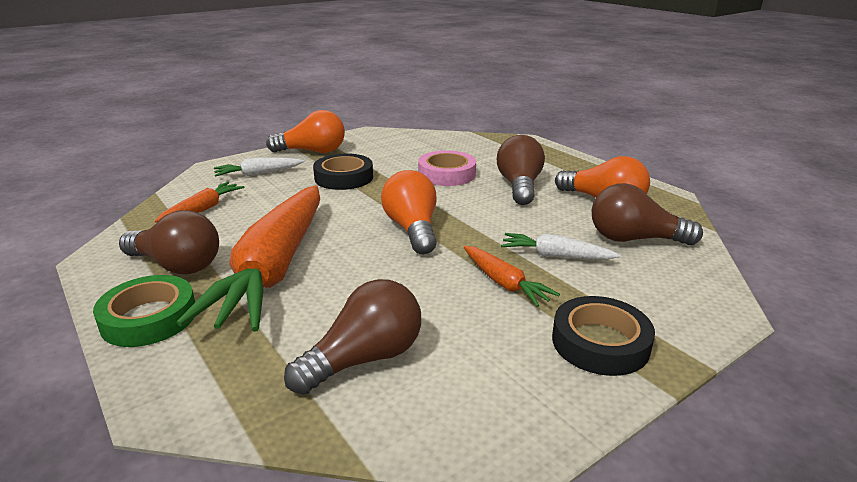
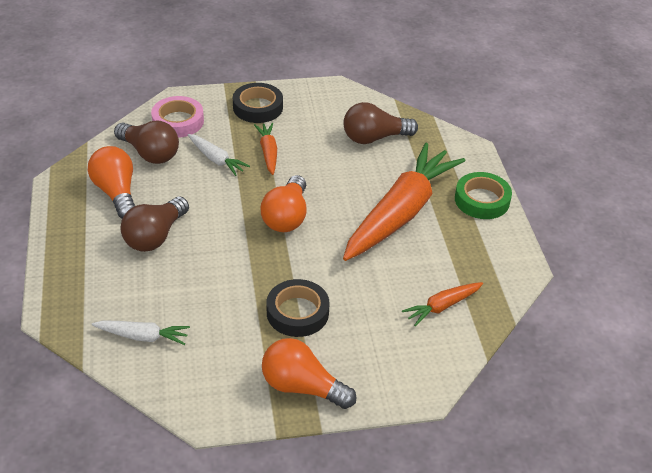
camera: 155 degrees left, 15 degrees up
(177, 265) = (465, 240): brown light bulb -> none
(258, 174) = (379, 355): white carrot -> white carrot (143, 336)
(447, 174) = (198, 280): pink tape -> pink tape (178, 121)

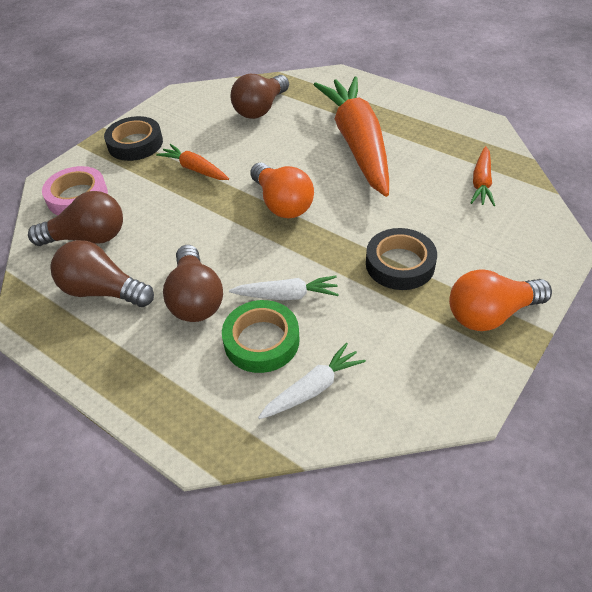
camera: 40 degrees left, 5 degrees up
(116, 192) = (103, 291): orange light bulb -> brown light bulb
(216, 159) = (158, 202): white carrot -> white carrot (287, 295)
(482, 200) = (394, 101): green tape -> green tape (261, 341)

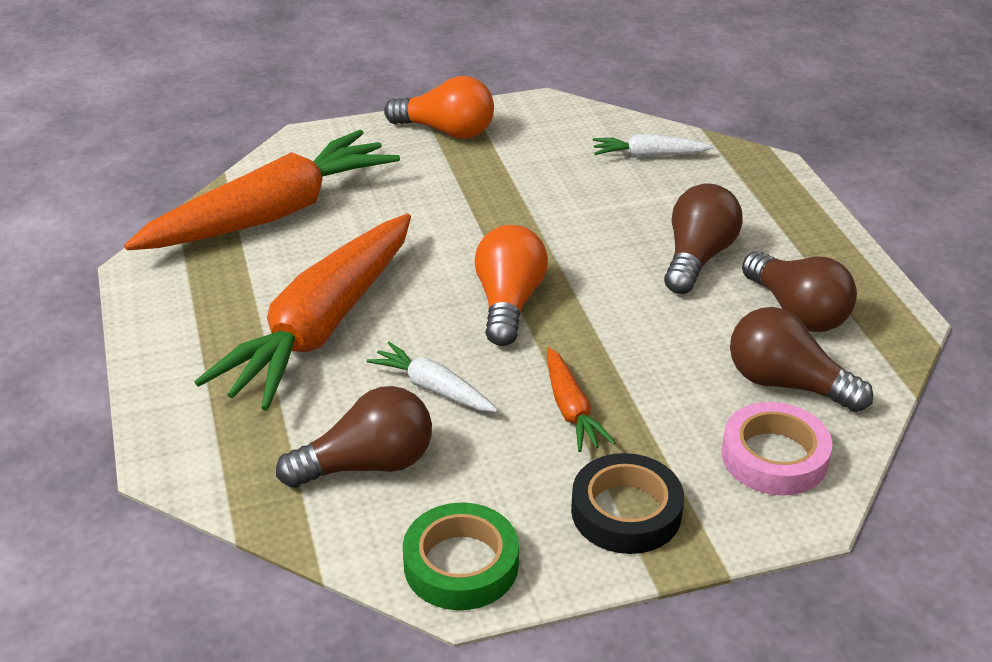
camera: 145 degrees left, 10 degrees down
(261, 341) = (661, 199): green tape -> green tape (461, 564)
(287, 295) = (603, 219): white carrot -> white carrot (433, 388)
(400, 264) = (466, 192): black tape -> none
(481, 183) = (272, 214): orange carrot -> orange carrot, size x2.29

